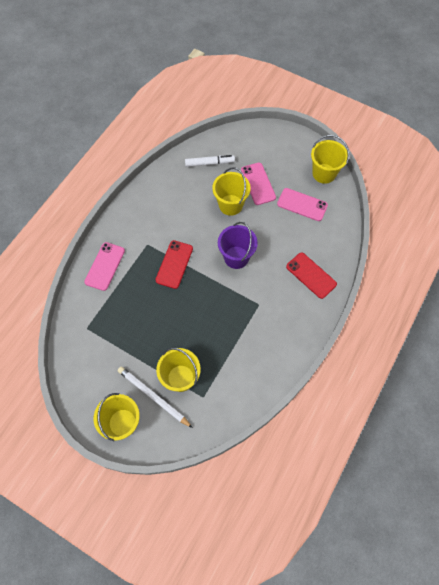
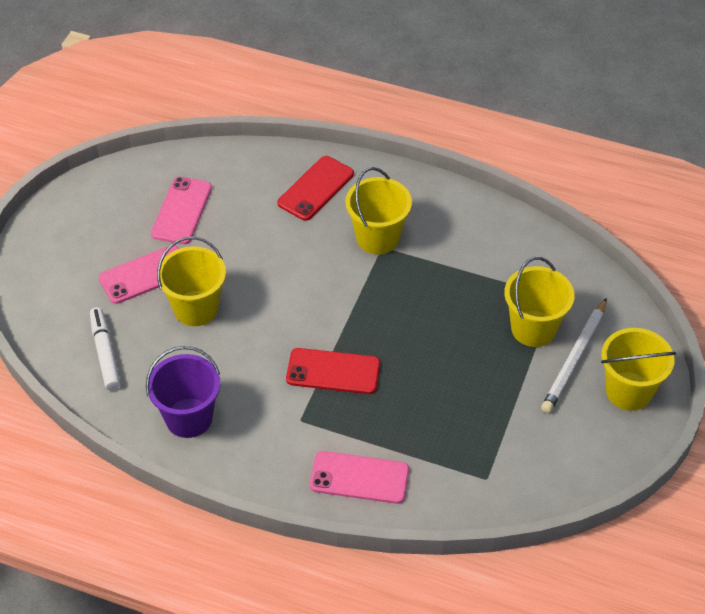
camera: 100 degrees left, 15 degrees down
(236, 257) = (302, 286): purple bucket -> purple bucket (189, 418)
(324, 173) = (112, 187): yellow bucket -> yellow bucket (377, 238)

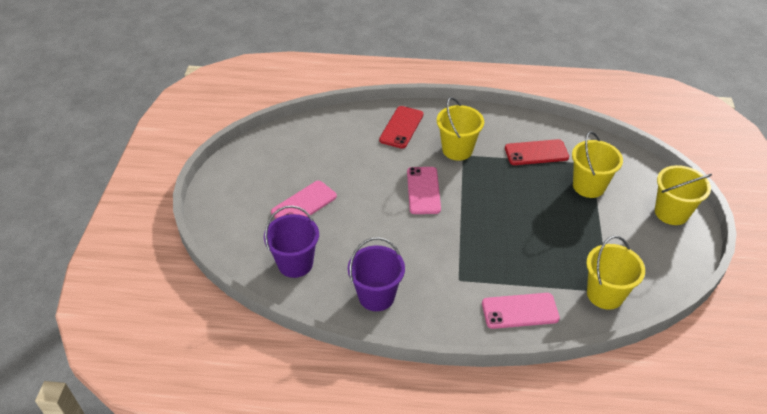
camera: 15 degrees left, 5 degrees down
(105, 353) = (295, 263): white marker -> purple bucket
(182, 211) = (314, 158): pink phone -> pink phone (423, 190)
(196, 308) = (350, 219): yellow bucket -> yellow bucket (605, 294)
(333, 371) = (467, 242): red phone -> red phone (536, 153)
(574, 358) = (625, 199): white pencil -> none

